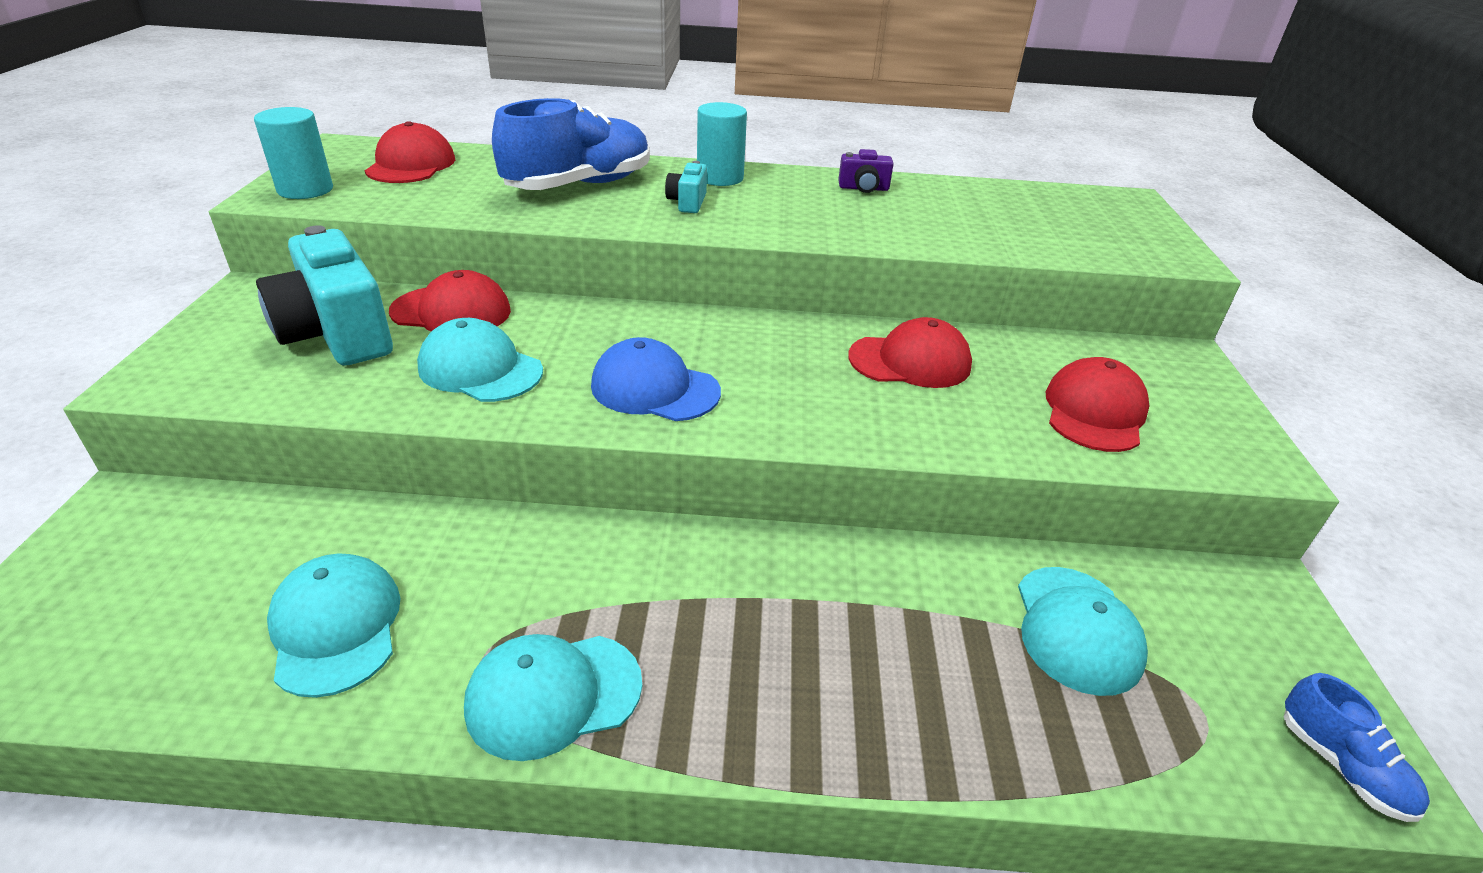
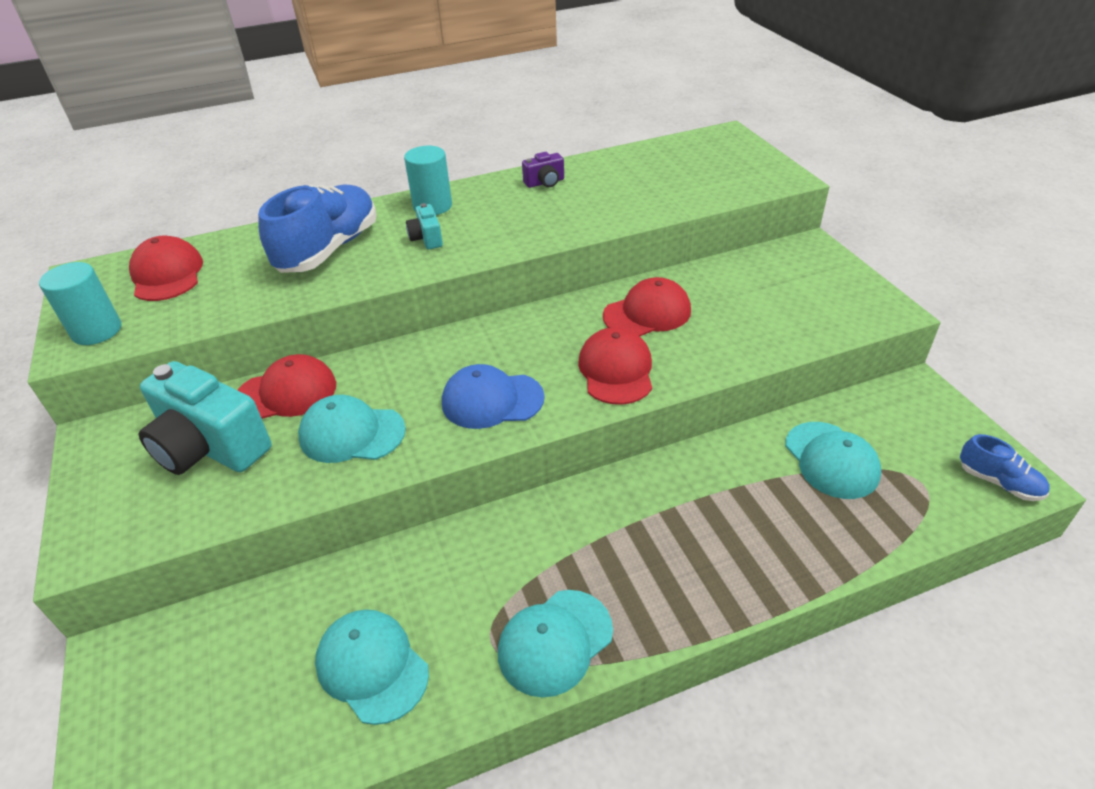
camera: 20 degrees left, 5 degrees up
(1094, 411) = (780, 310): red cap -> red cap (616, 370)

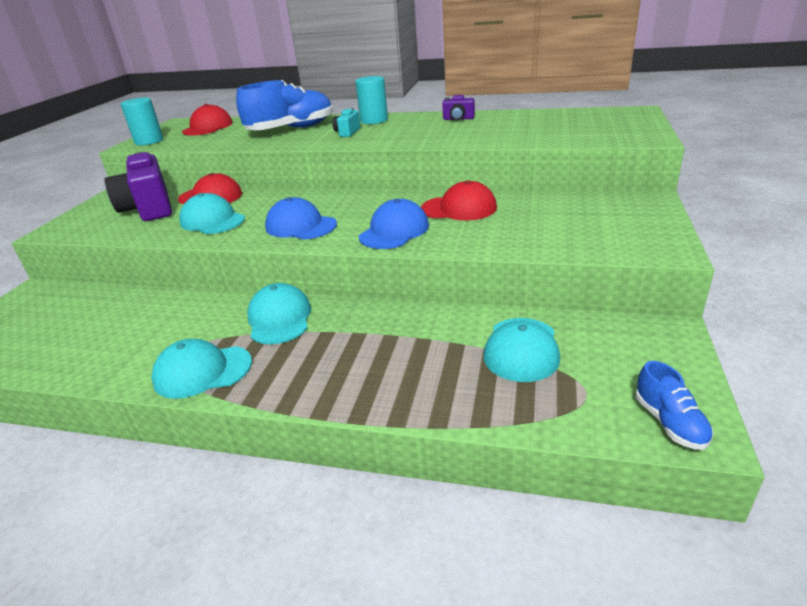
camera: 35 degrees right, 10 degrees down
(210, 447) = (149, 209): turquoise camera -> purple camera
(372, 666) = (109, 341): turquoise cap -> turquoise cap (279, 318)
(616, 370) = (394, 231): red cap -> blue cap

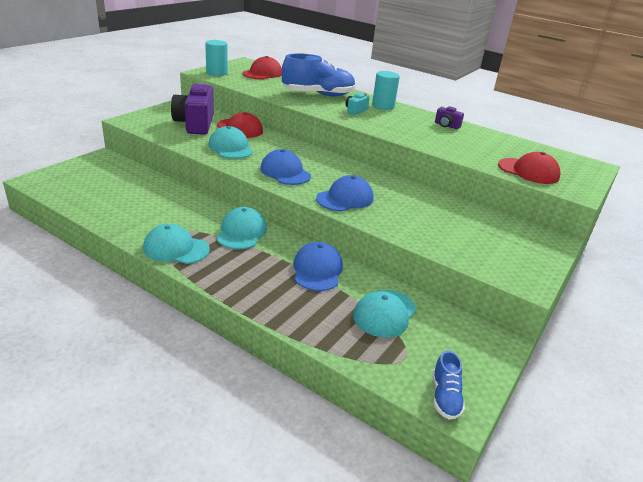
camera: 15 degrees right, 0 degrees up
(405, 329) = (317, 270): none -> blue cap
(459, 208) = (403, 197): red cap -> red cap (528, 171)

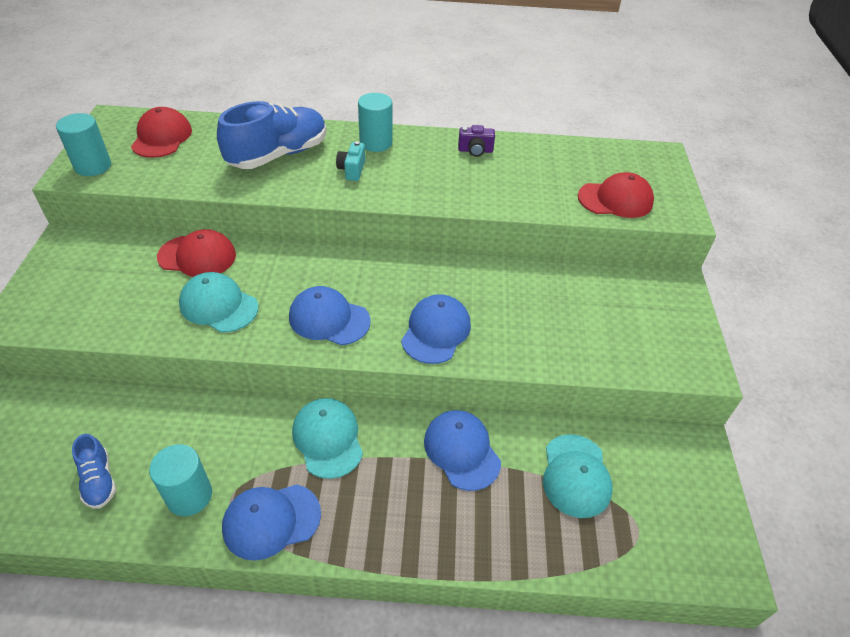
camera: 30 degrees left, 15 degrees up
(146, 222) = (189, 496): none -> turquoise cylinder
(176, 248) = (271, 521): turquoise cap -> blue cap
(195, 124) = (125, 278): purple camera -> none
(445, 397) = (707, 559): blue shoe -> blue shoe (99, 480)

